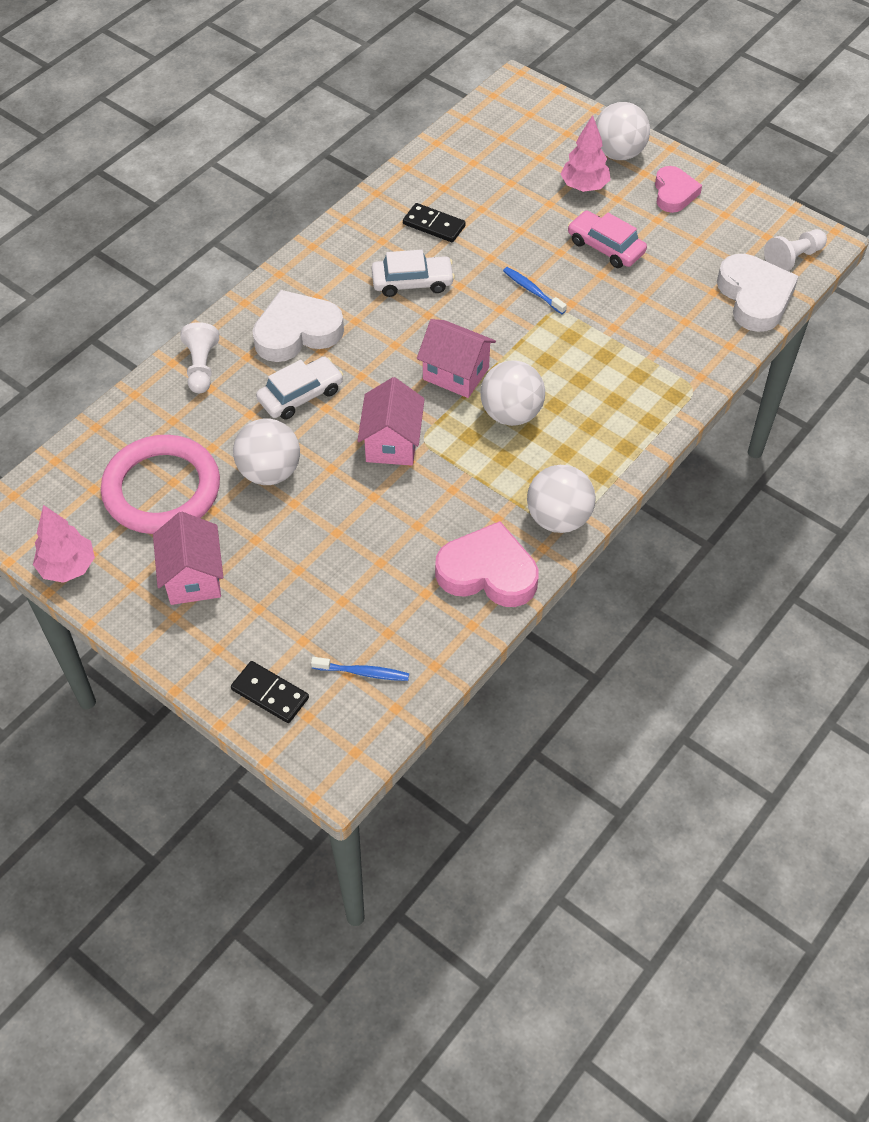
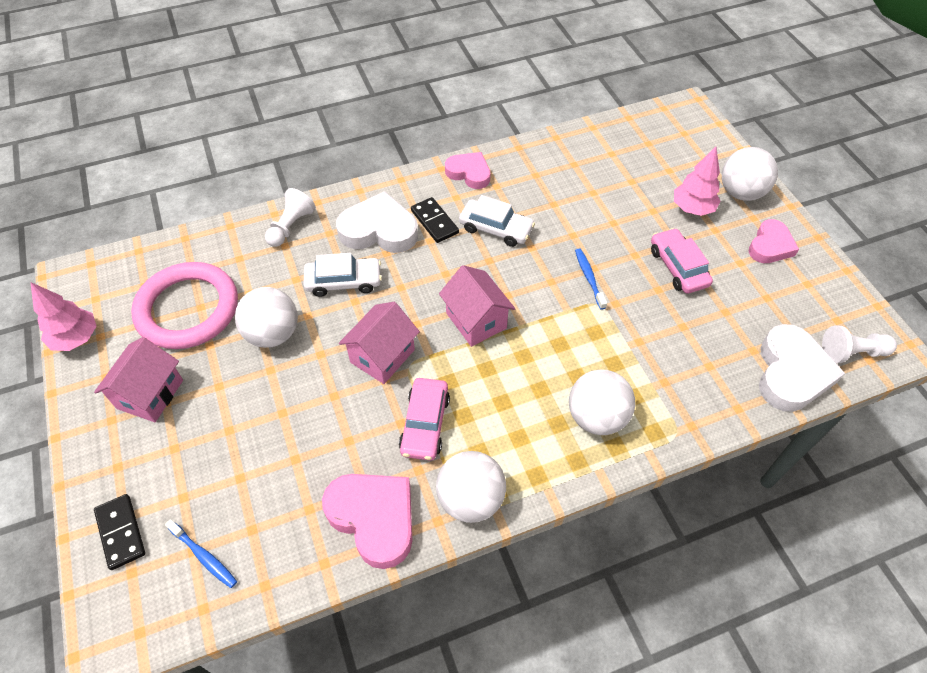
camera: 30 degrees right, 0 degrees up
(345, 239) = (469, 173): none -> pink heart
(434, 225) = (545, 190): black domino -> black domino (434, 222)
(475, 480) = (425, 424): none -> pink car
(511, 413) = (497, 378): white ball -> white ball (596, 417)

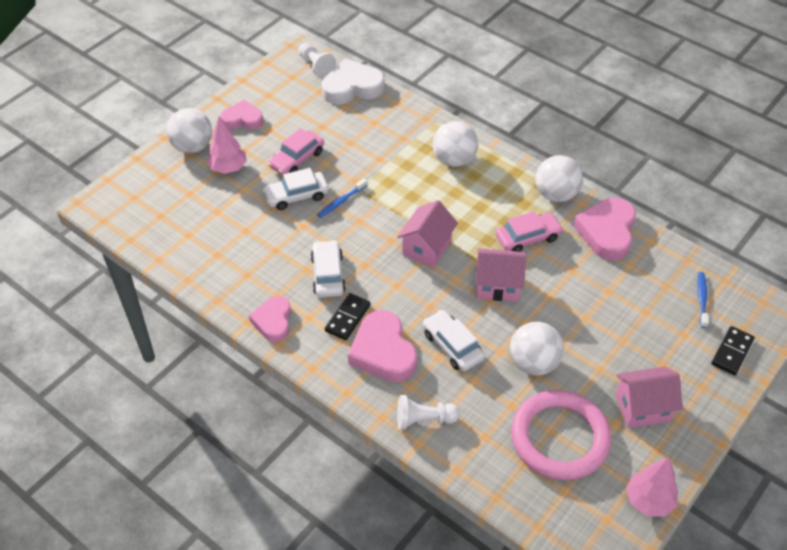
camera: 120 degrees left, 5 degrees down
(379, 230) = (383, 351): white heart -> pink heart
(619, 246) = (296, 196): none -> white car

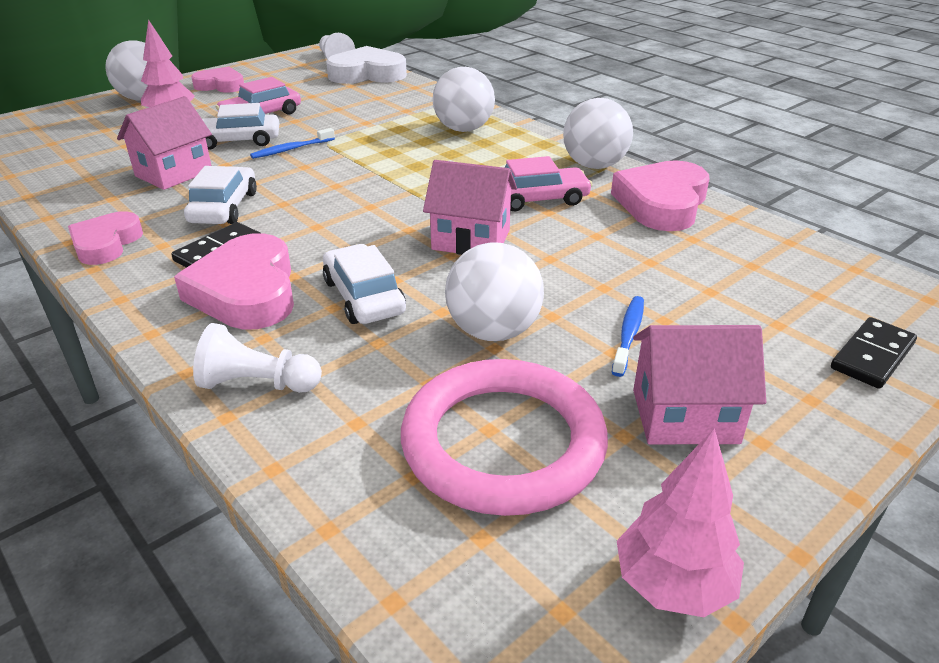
camera: 10 degrees right, 15 degrees down
(426, 248) = (383, 196): pink house -> pink house (174, 173)
(702, 299) = (814, 285): blue toothbrush -> blue toothbrush (628, 335)

